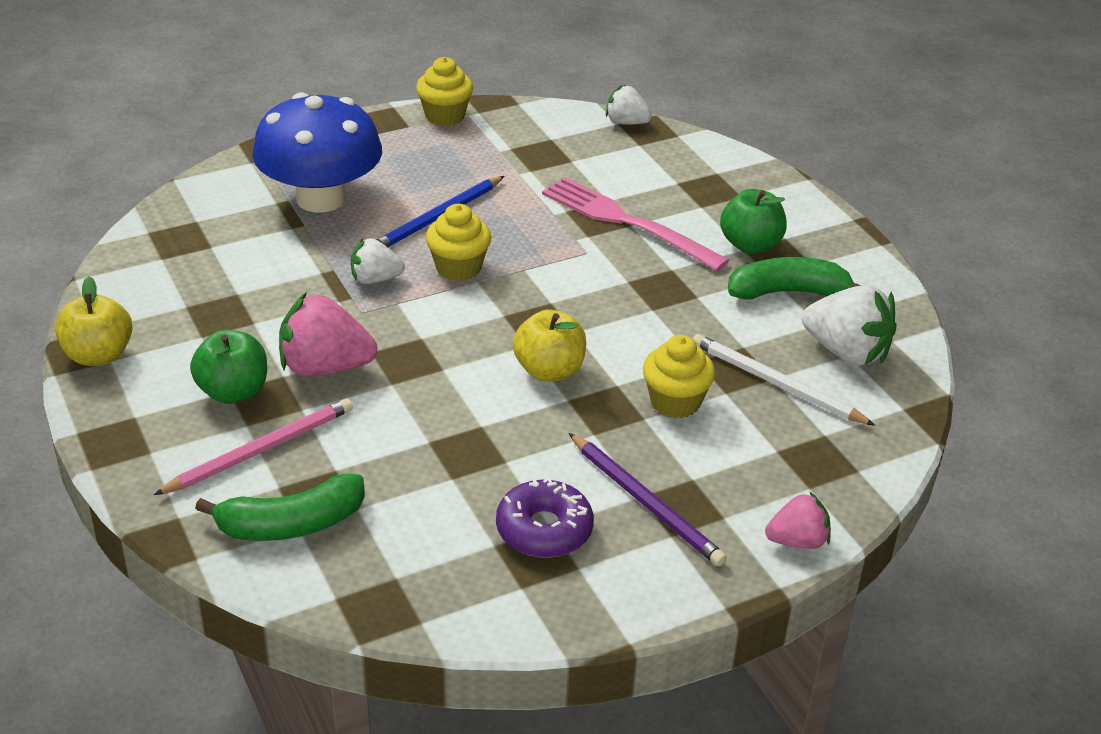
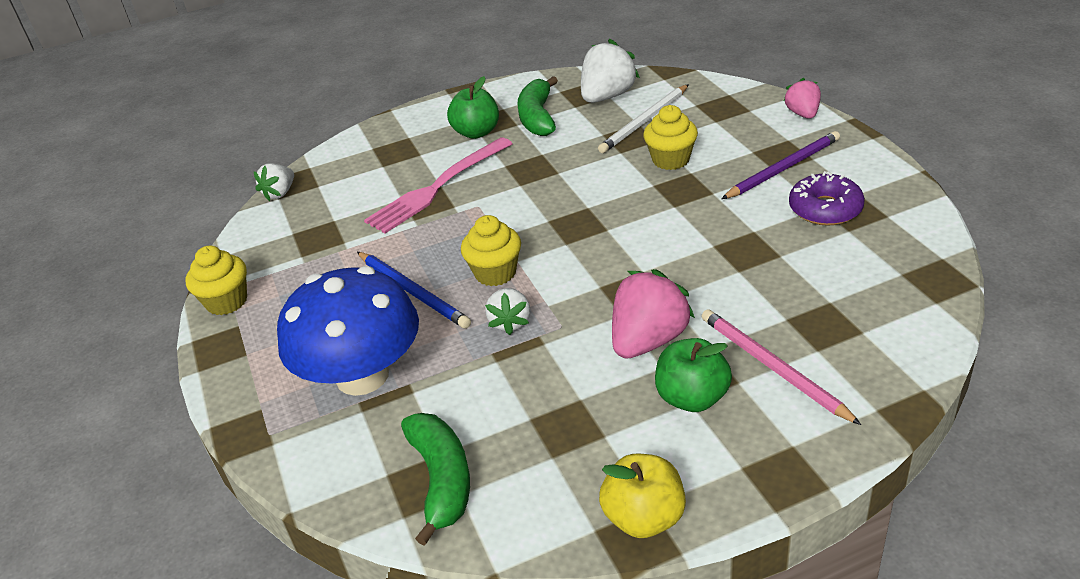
camera: 80 degrees left, 0 degrees up
(291, 524) = (862, 336): green banana -> green banana (441, 480)
(325, 367) = (648, 340): pink strawberry -> pink strawberry turned 150 degrees counterclockwise
(549, 370) = (640, 216): yellow apple -> none

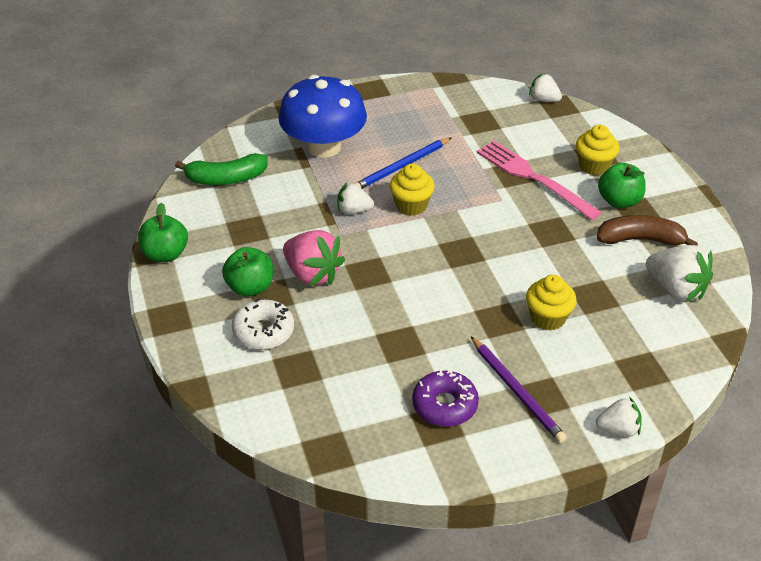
camera: 90 degrees right, 5 degrees up
(227, 301) = (416, 88): yellow cupcake -> yellow cupcake (594, 166)
(537, 117) = (640, 240): green banana -> brown banana
(644, 121) = (621, 309): white pencil -> none
(644, 518) = (165, 254): yellow apple -> green apple
(772, 367) = (263, 331): pink pencil -> white donut
(803, 114) = (618, 429): pink strawberry -> white strawberry

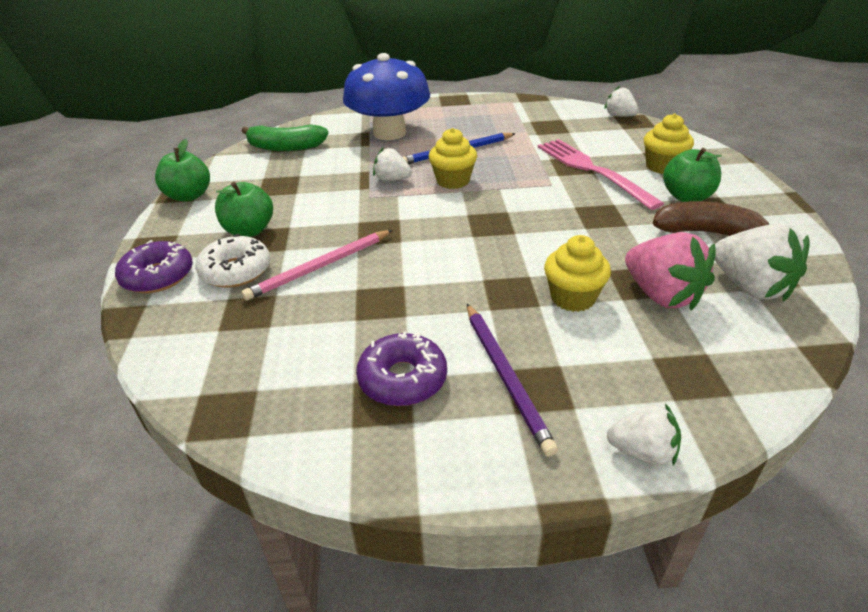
camera: 15 degrees right, 5 degrees down
(197, 346) = (158, 276): none -> purple donut
(312, 274) = (320, 226): pink strawberry -> pink strawberry (661, 295)
(334, 317) = (320, 267): none -> pink pencil

